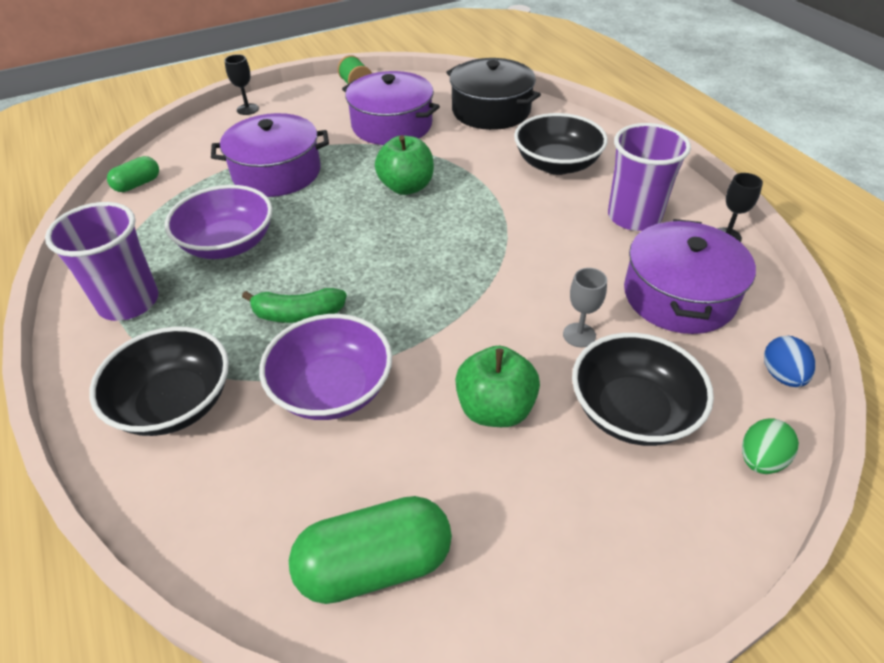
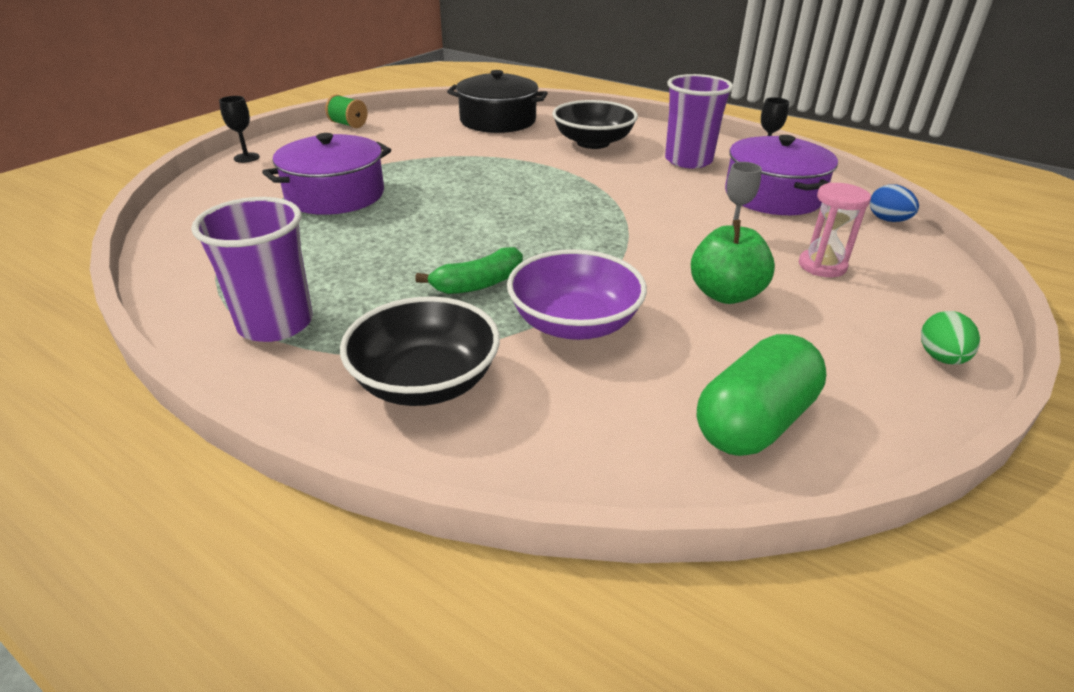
camera: 30 degrees left, 10 degrees down
(137, 184) = (175, 234): green capsule -> none
(228, 244) = (342, 254): purple bowl -> none
(392, 125) = (416, 144): purple pot -> none
(406, 187) = (480, 179): green apple -> none
(632, 411) = (822, 266): black bowl -> pink hourglass
(760, 460) = (930, 266): green egg -> green egg (941, 358)

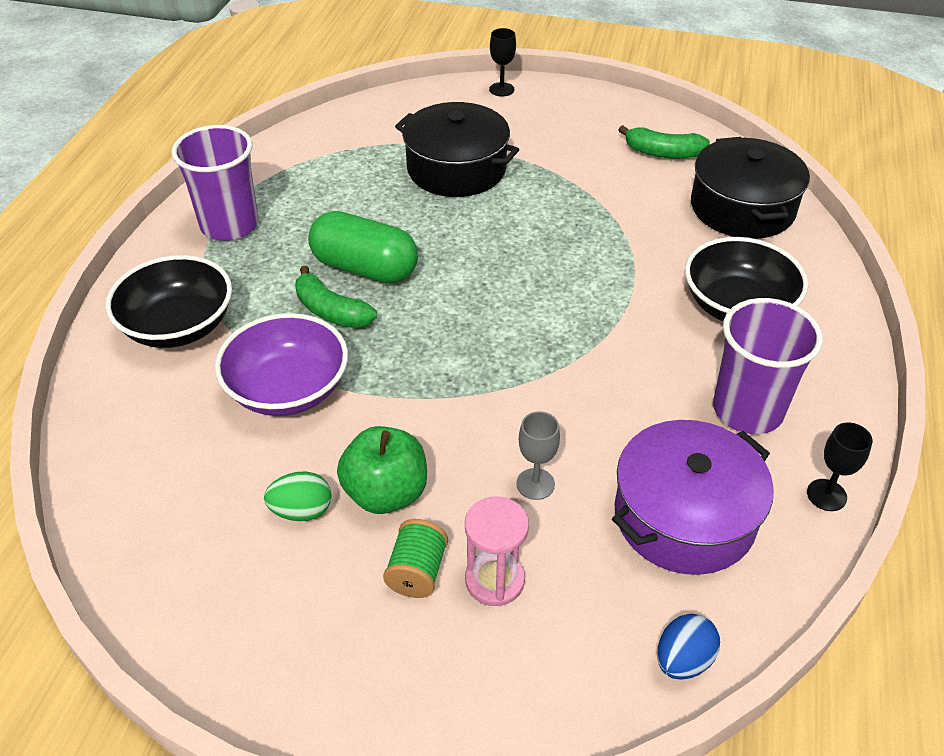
camera: 70 degrees right, 10 degrees up
(335, 195) = (456, 169): purple pot -> black pot
(348, 124) = (632, 111): green spool -> green spool (417, 572)
(412, 127) = (663, 153): none -> green banana
(754, 422) = (173, 537): green capsule -> green capsule (365, 268)
(941, 358) = (322, 699): green egg -> green egg (302, 511)

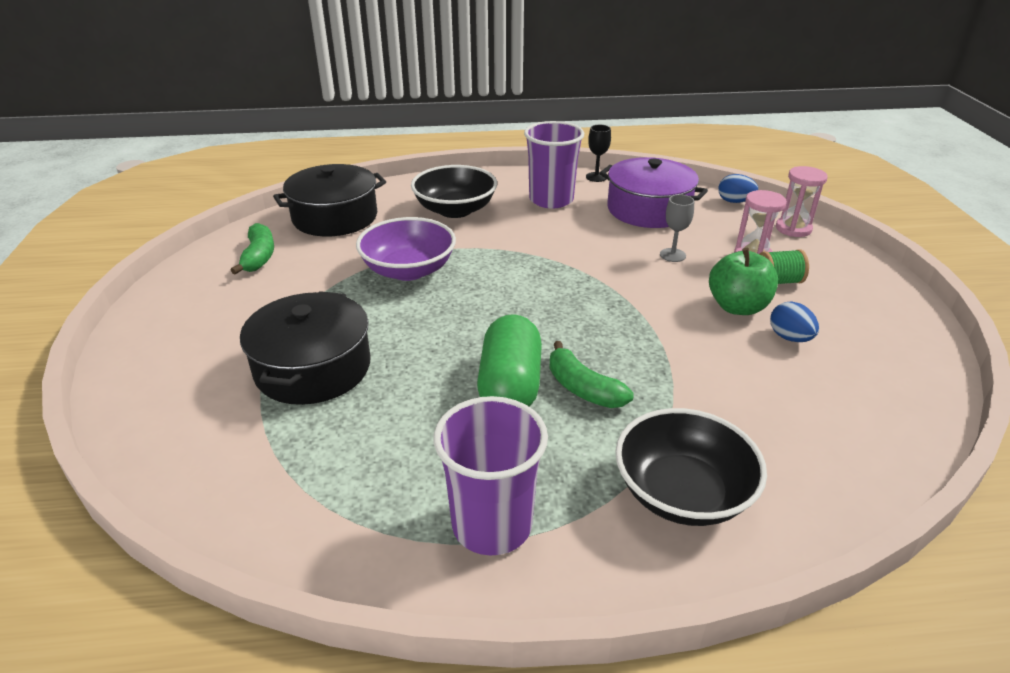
camera: 110 degrees left, 10 degrees down
(288, 389) = (693, 383): purple bowl -> purple bowl (408, 270)
(302, 511) = (789, 338): green egg -> blue egg
(331, 311) = (583, 388): green banana -> green banana turned 120 degrees clockwise
(501, 89) = (127, 372): black goblet -> none
(554, 695) = (793, 229): none -> pink hourglass

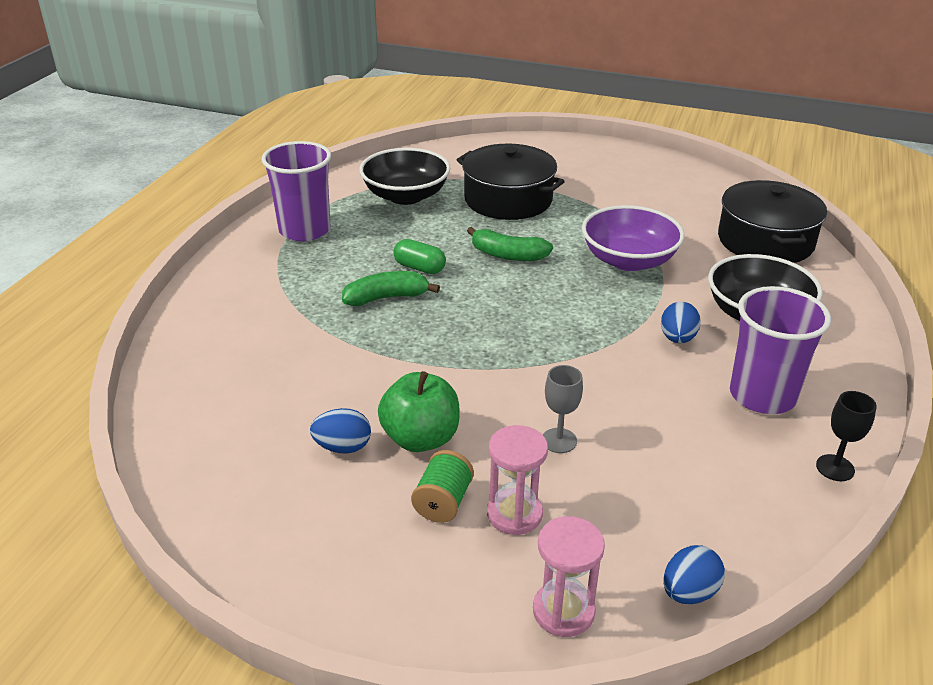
camera: 115 degrees right, 0 degrees up
(259, 257) = (695, 197): green banana -> green banana (508, 255)
(510, 385) = (419, 268): green capsule -> green capsule, size x0.55
(513, 233) = (677, 339): none -> blue egg
(648, 209) = (697, 475): purple pot -> none
(682, 493) = (251, 301): black bowl -> black bowl (406, 196)

